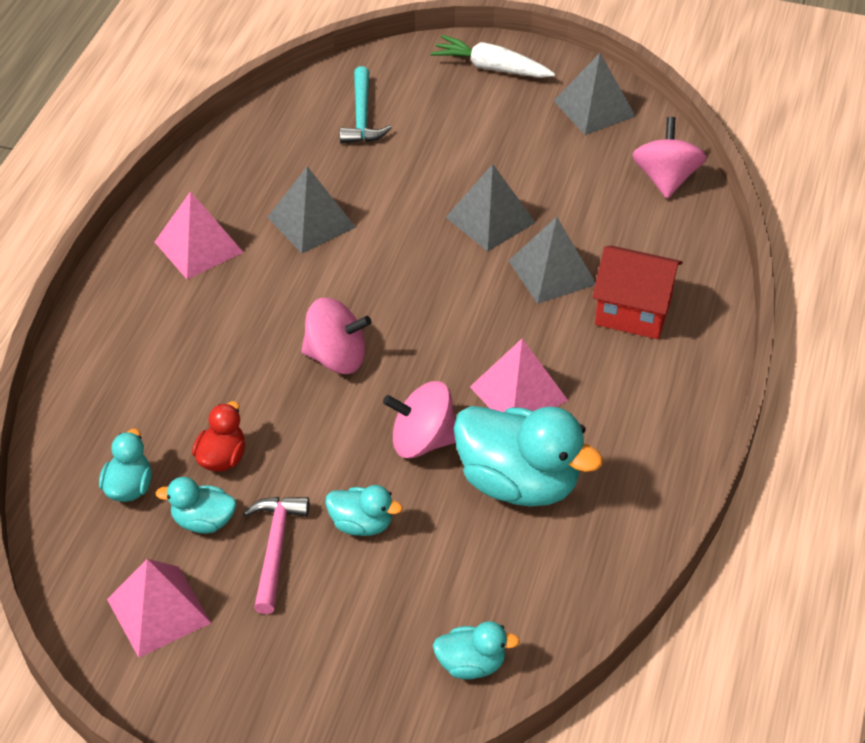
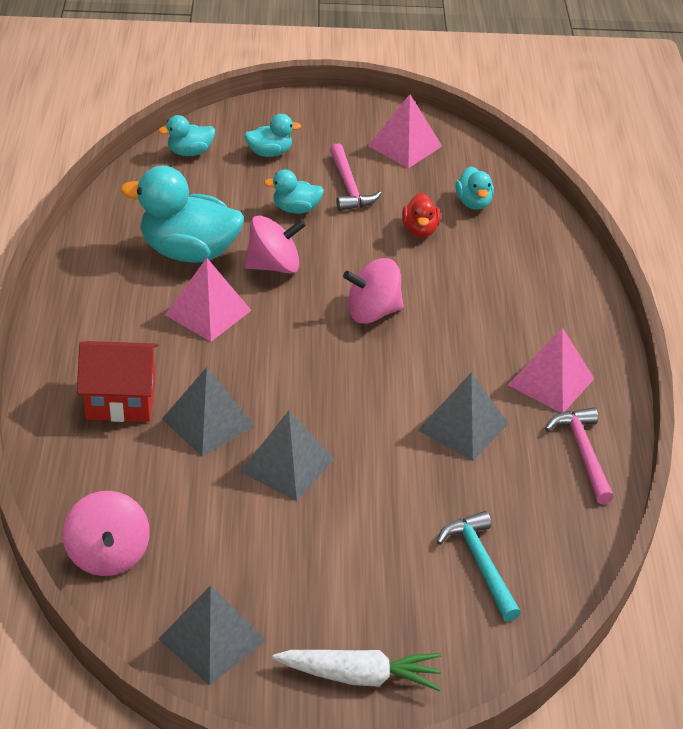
camera: 160 degrees right, 5 degrees down
(203, 521) = (408, 193): turquoise duck -> turquoise duck (270, 153)
(217, 179) = (583, 453): none -> pink hammer

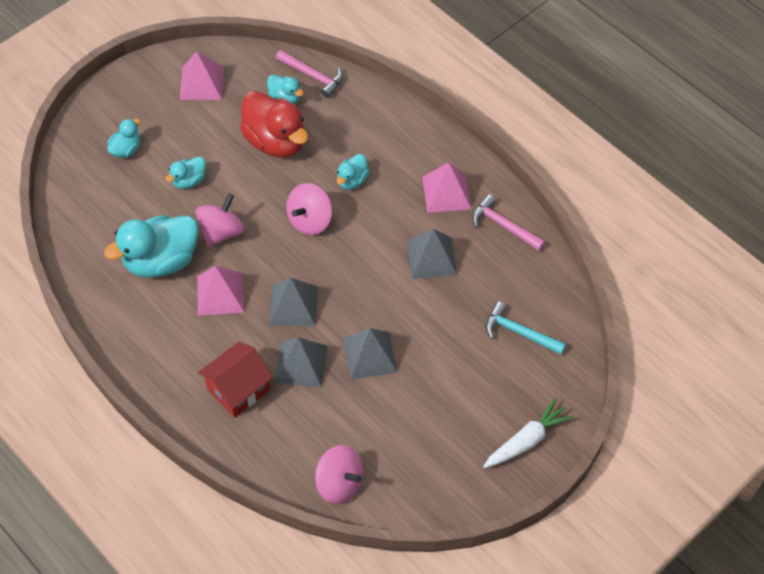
camera: 40 degrees left, 15 degrees up
(190, 152) = (76, 187): turquoise duck -> turquoise duck (352, 180)
(212, 639) = (441, 483): grey pyramid -> grey pyramid (293, 305)
(349, 186) = (202, 140): pink hammer -> pink hammer (313, 76)
(420, 230) = (276, 141): red duck -> red duck, size x2.01

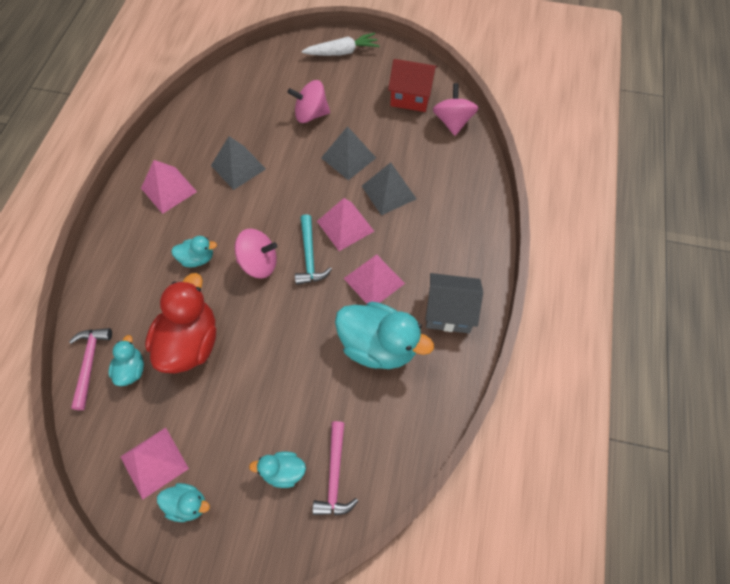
camera: 125 degrees left, 5 degrees up
(143, 330) = (449, 312): none -> grey house
(189, 181) = (281, 385): turquoise duck -> turquoise duck (188, 504)
(221, 232) = (316, 320): pink spinning top -> pink spinning top (311, 114)
(238, 389) = (440, 216): red house -> red house (411, 97)
(293, 305) = (345, 226): grey pyramid -> pink pyramid
(503, 226) = (178, 140): pink hammer -> pink hammer (335, 475)
(519, 332) = (265, 90): turquoise hammer -> turquoise hammer (309, 256)
(527, 440) = (342, 52): white carrot -> white carrot turned 150 degrees clockwise

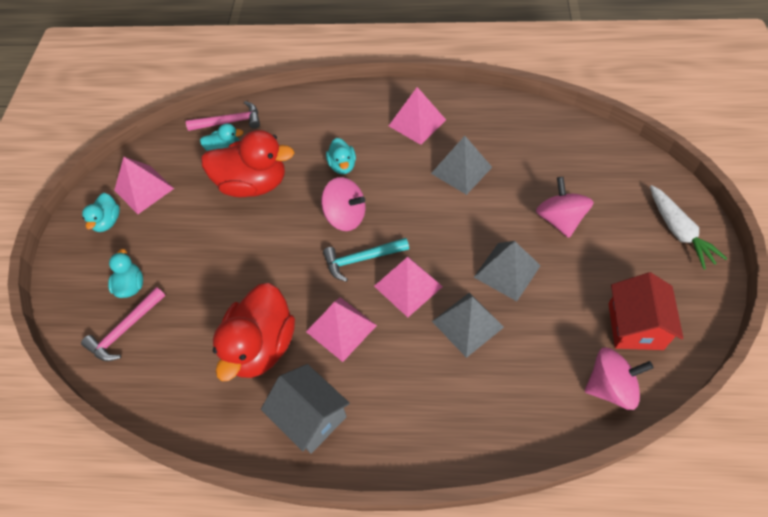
camera: 85 degrees right, 5 degrees down
(259, 263) = (345, 216): pink spinning top -> pink spinning top turned 60 degrees counterclockwise
(335, 475) = (125, 330): pink hammer -> pink hammer turned 45 degrees counterclockwise
(378, 346) = (261, 346): turquoise duck -> red duck
(449, 312) = (311, 417): grey house -> grey house turned 45 degrees counterclockwise

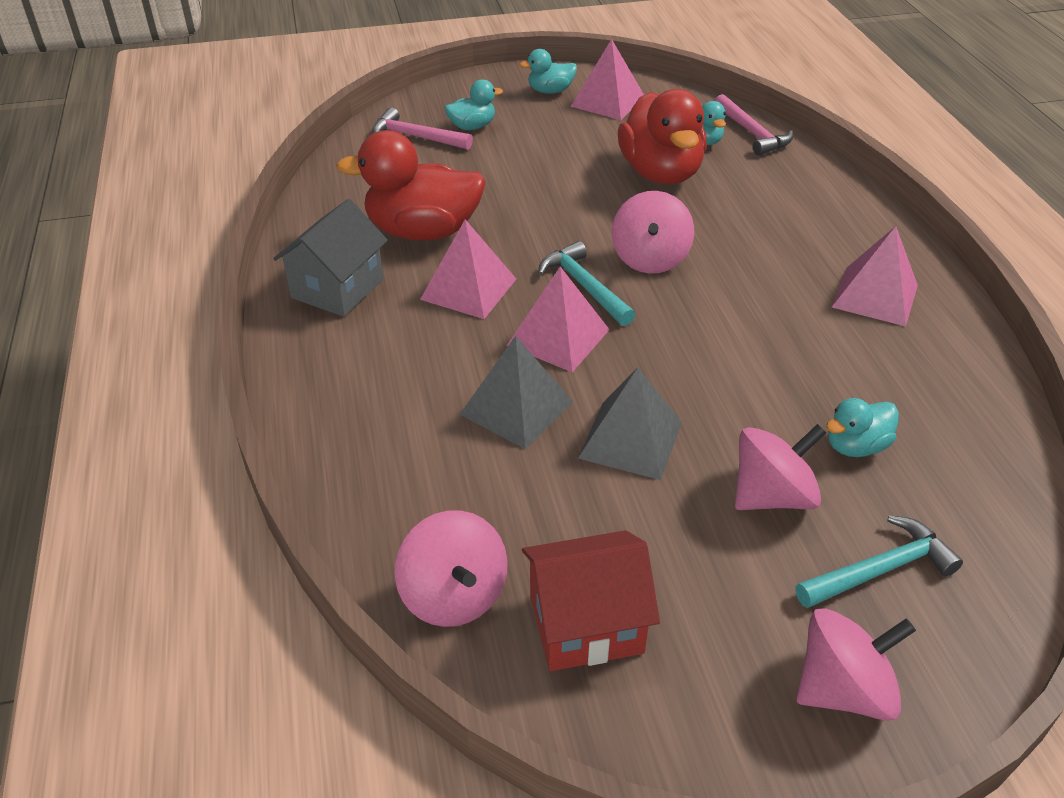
camera: 70 degrees right, 15 degrees down
(342, 166) = (738, 239): turquoise duck -> turquoise duck (855, 446)
(461, 170) = (807, 359): grey pyramid -> none
(612, 193) = (880, 570): none -> turquoise hammer
(679, 232) = (843, 689): white carrot -> pink spinning top

